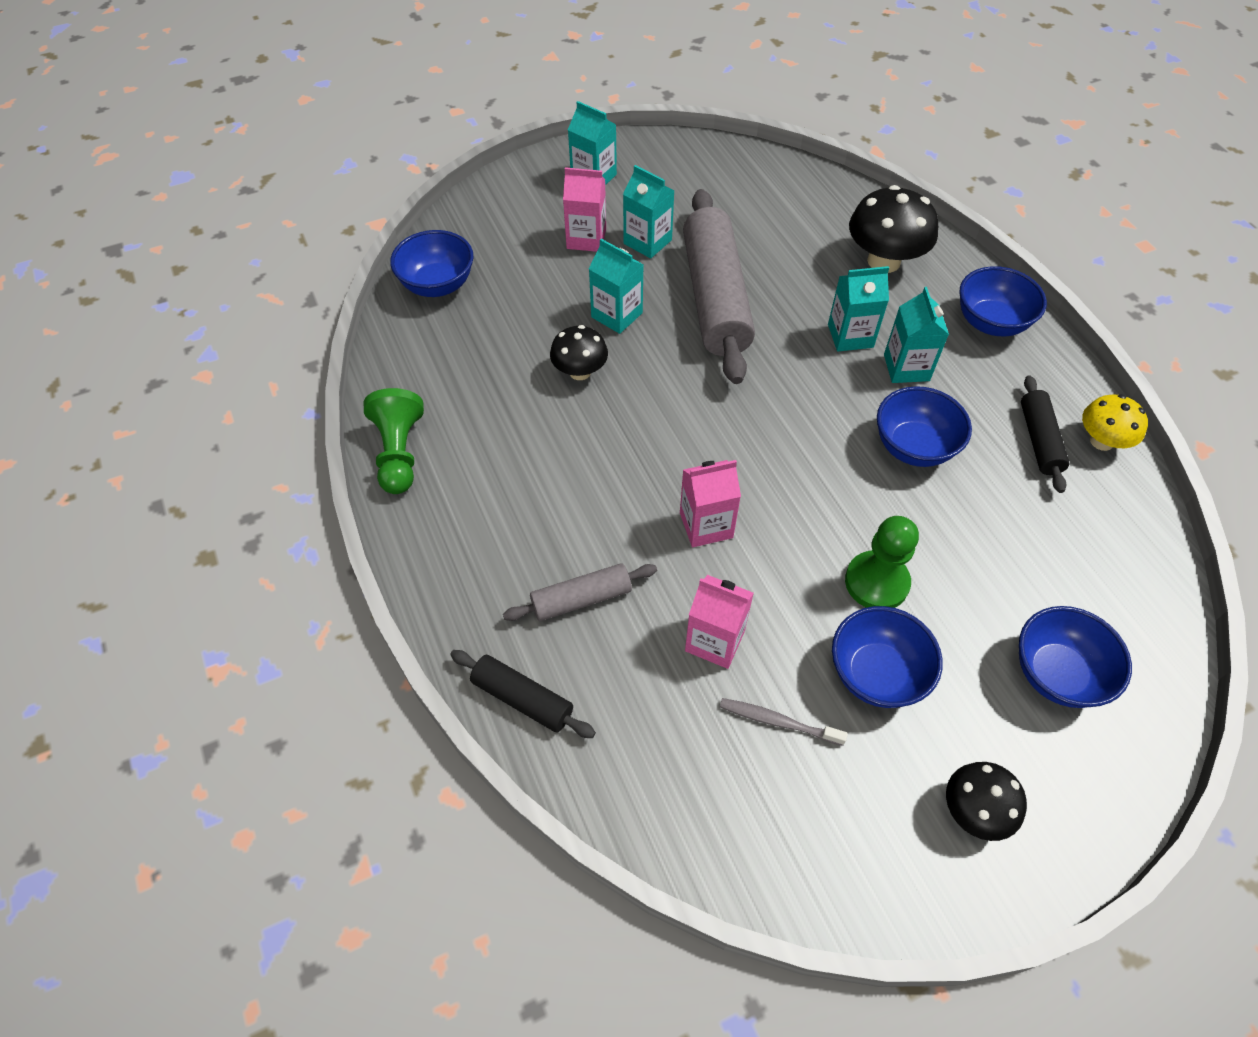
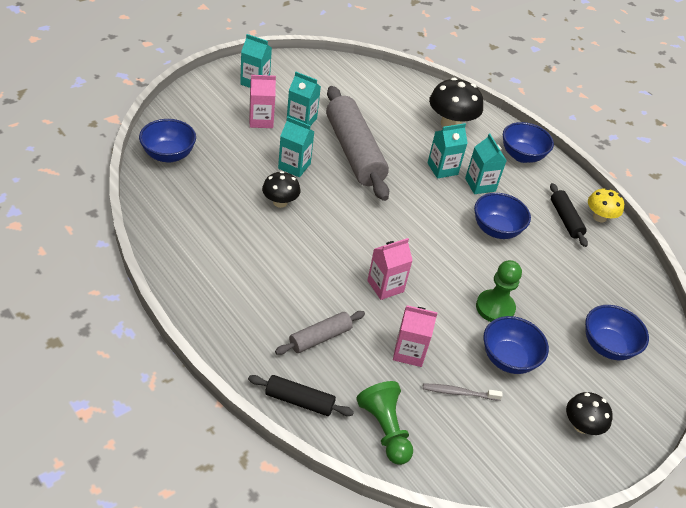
camera: 20 degrees left, 10 degrees down
(399, 453) = (173, 262): green pawn -> green pawn (385, 429)

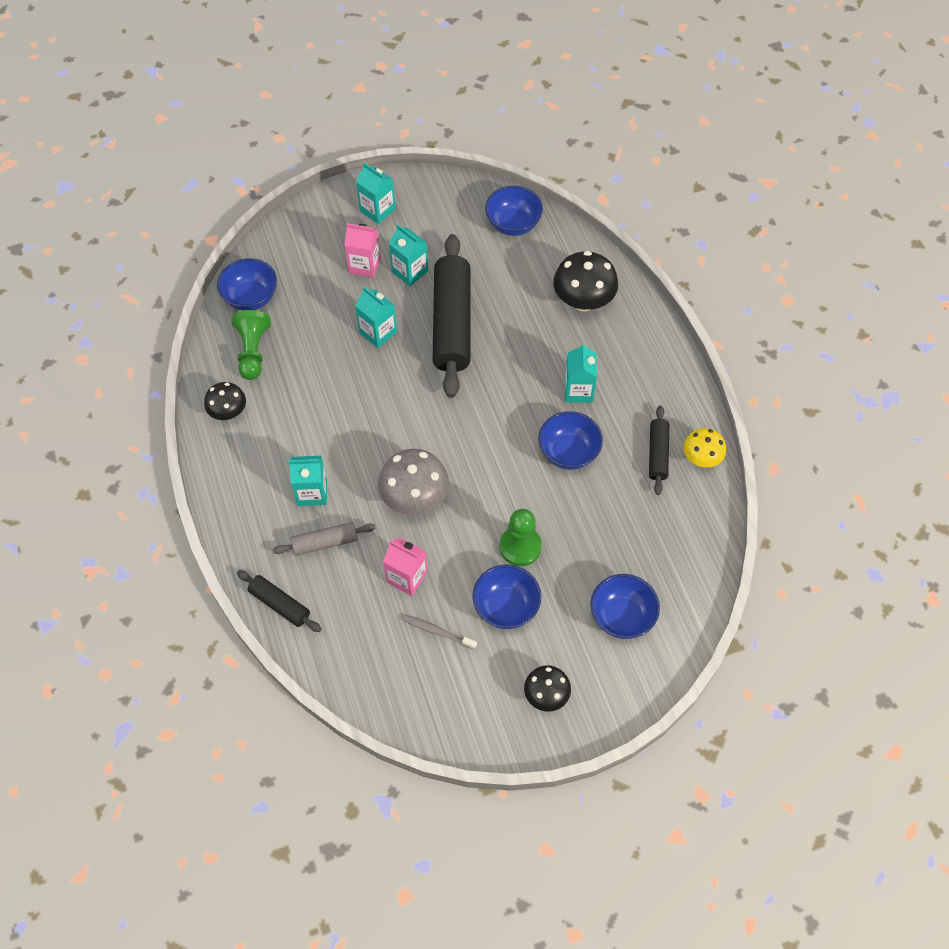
camera: 25 degrees right, 15 degrees up
(280, 202) = (345, 376): black mushroom -> black mushroom (228, 412)
(354, 152) = (452, 323): grey rolling pin -> black rolling pin
(385, 286) = (415, 498): pink carton -> grey mushroom
(385, 429) = (348, 652): green pawn -> green pawn (253, 351)
(442, 169) = (544, 362): turquoise carton -> turquoise carton (312, 492)
(522, 156) = (649, 359): blue bowl -> blue bowl (513, 224)

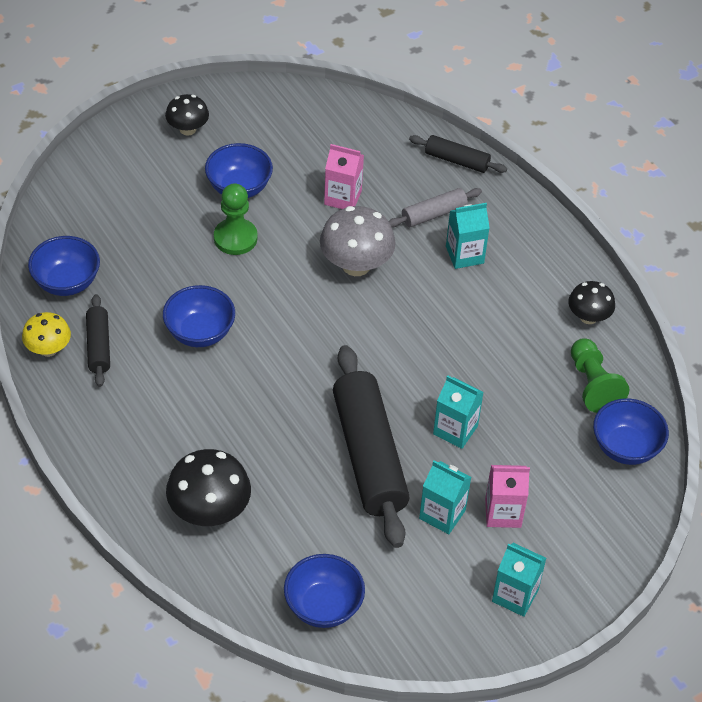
camera: 165 degrees right, 10 degrees down
(437, 631) = (300, 160): grey toothbrush -> none
(578, 390) = (198, 400): turquoise carton -> none
(621, 616) = (124, 196): blue bowl -> blue bowl (67, 282)

